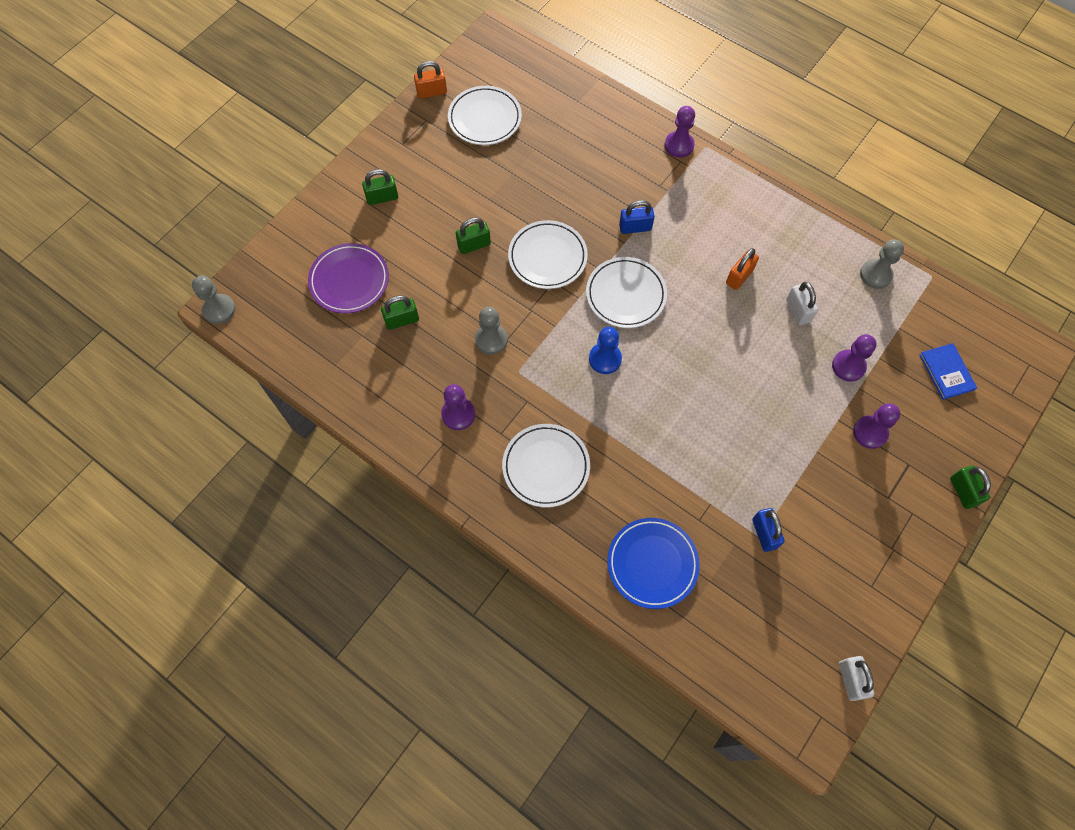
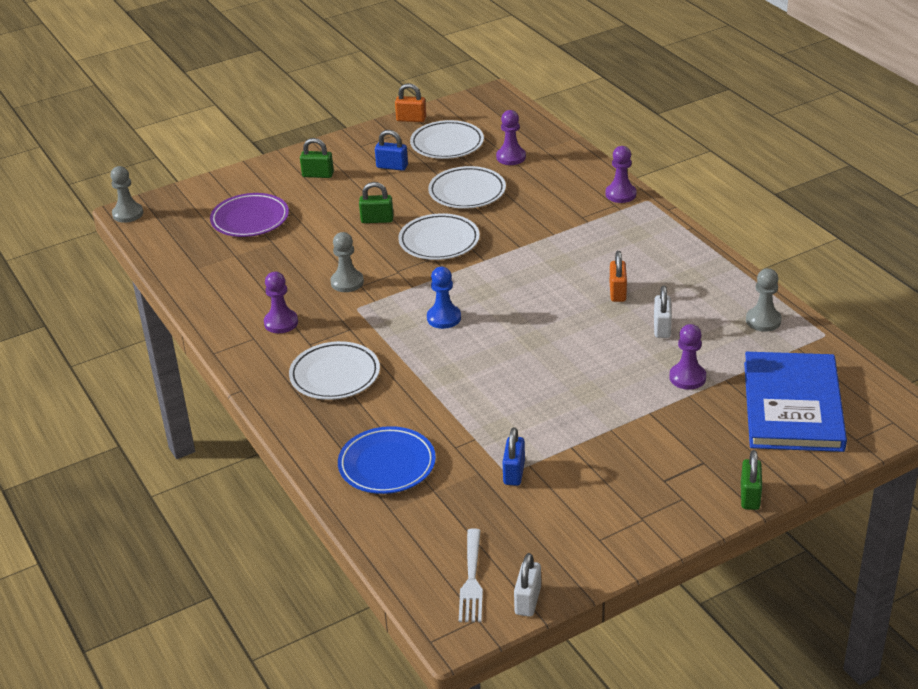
camera: 25 degrees right, 30 degrees down
(402, 320) = (276, 253): green padlock -> none
(625, 295) = (495, 280): white plate -> white plate (467, 192)
(635, 227) = (537, 239): blue padlock -> blue padlock (392, 166)
(739, 277) = (617, 292): orange padlock -> orange padlock turned 60 degrees counterclockwise
(793, 673) = (471, 579): none -> white fork
(870, 432) = (677, 429): purple pawn -> purple pawn (511, 157)
(946, 372) = (793, 406): blue book -> blue book, size x2.25

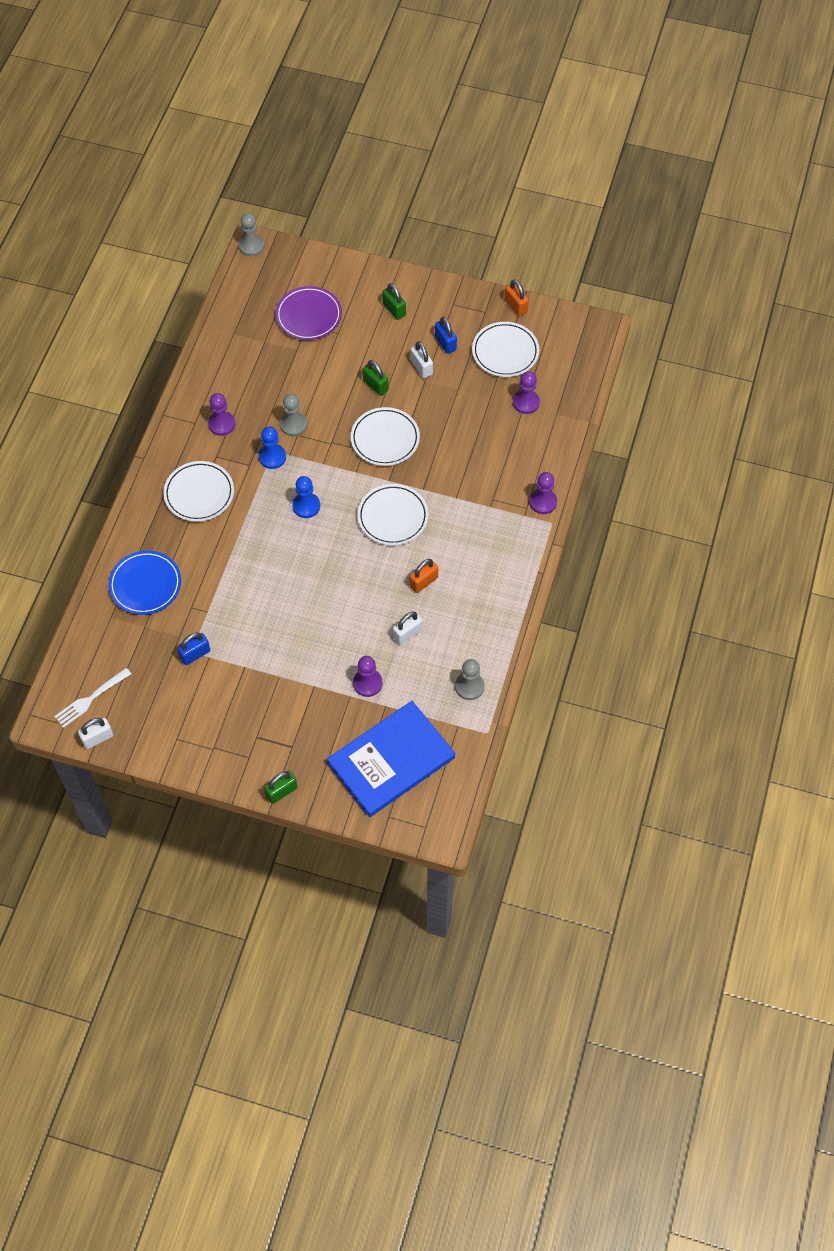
camera: 45 degrees right, 25 degrees up
(362, 311) = (272, 457): none -> blue pawn
(397, 189) = (421, 367): none -> white padlock
(467, 192) = (457, 410): white plate -> white plate (393, 517)

